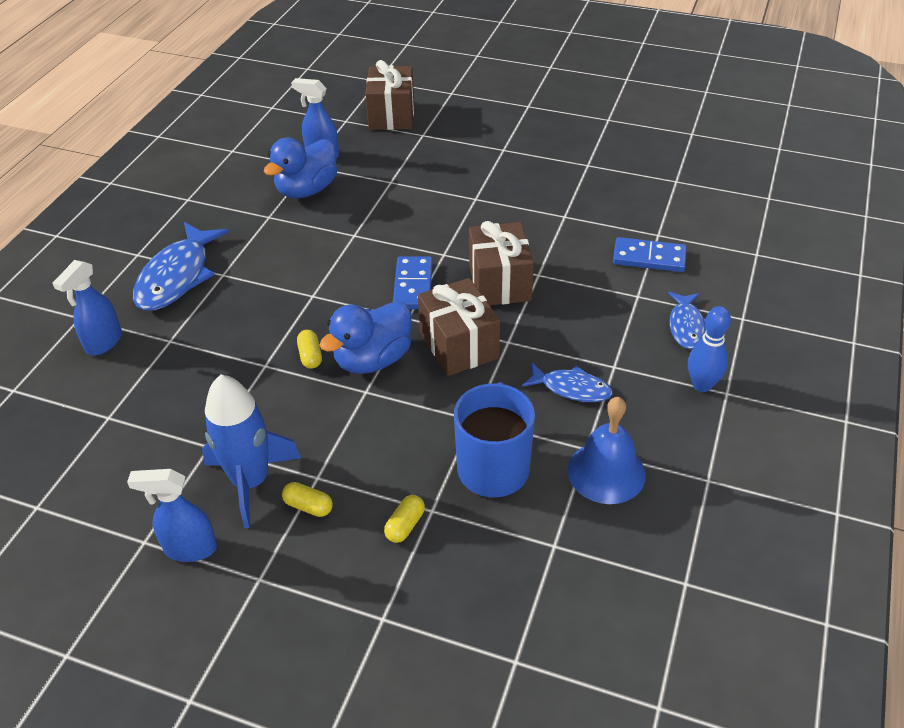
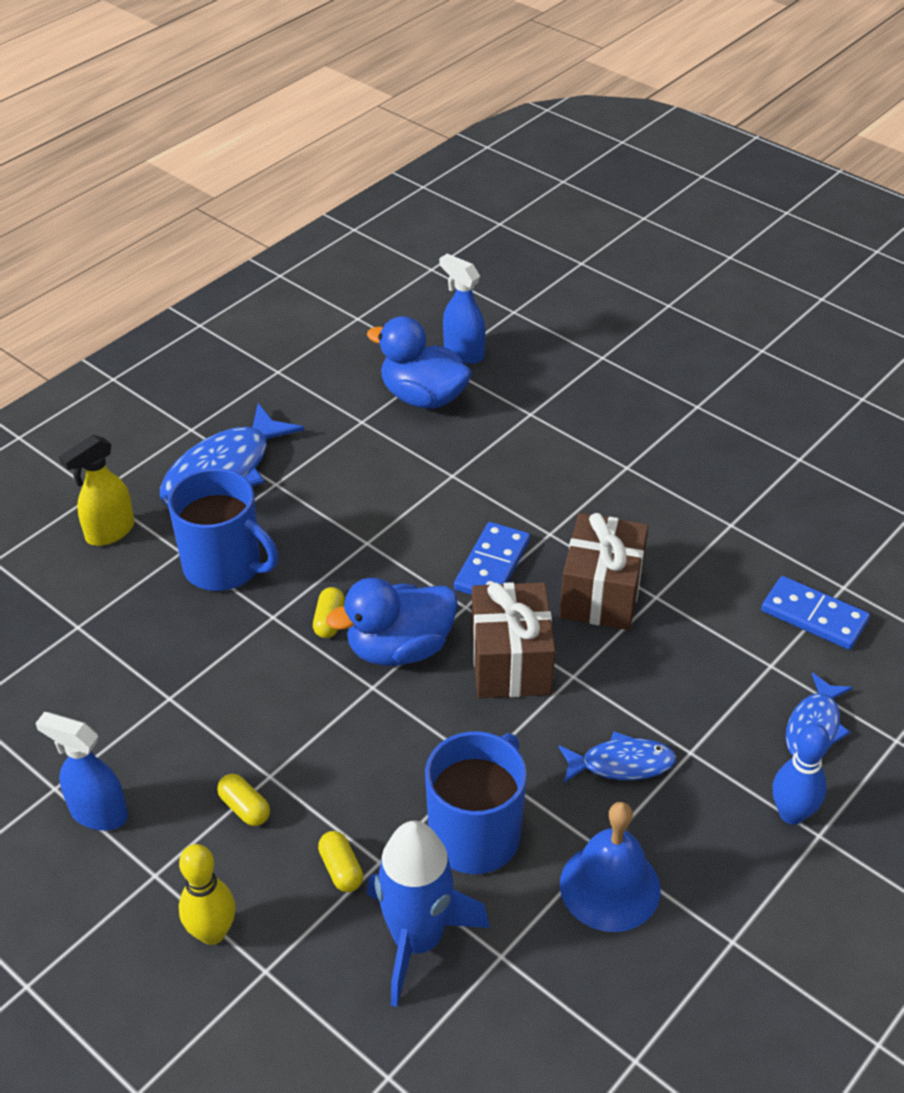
camera: 20 degrees right, 0 degrees up
(103, 342) = (109, 532): blue spray bottle -> yellow spray bottle
(209, 341) = (224, 566): none -> blue mug
(251, 481) = (195, 756): blue rocket -> blue rocket (417, 940)
(307, 190) = (423, 397): blue duck -> blue duck turned 60 degrees clockwise
(326, 605) = (212, 932): none -> yellow bowling pin
(391, 115) = (575, 318): brown gift -> none
(405, 525) = (341, 869): yellow capsule -> yellow capsule turned 75 degrees counterclockwise
(572, 388) = (622, 764): blue fish -> blue fish turned 45 degrees counterclockwise

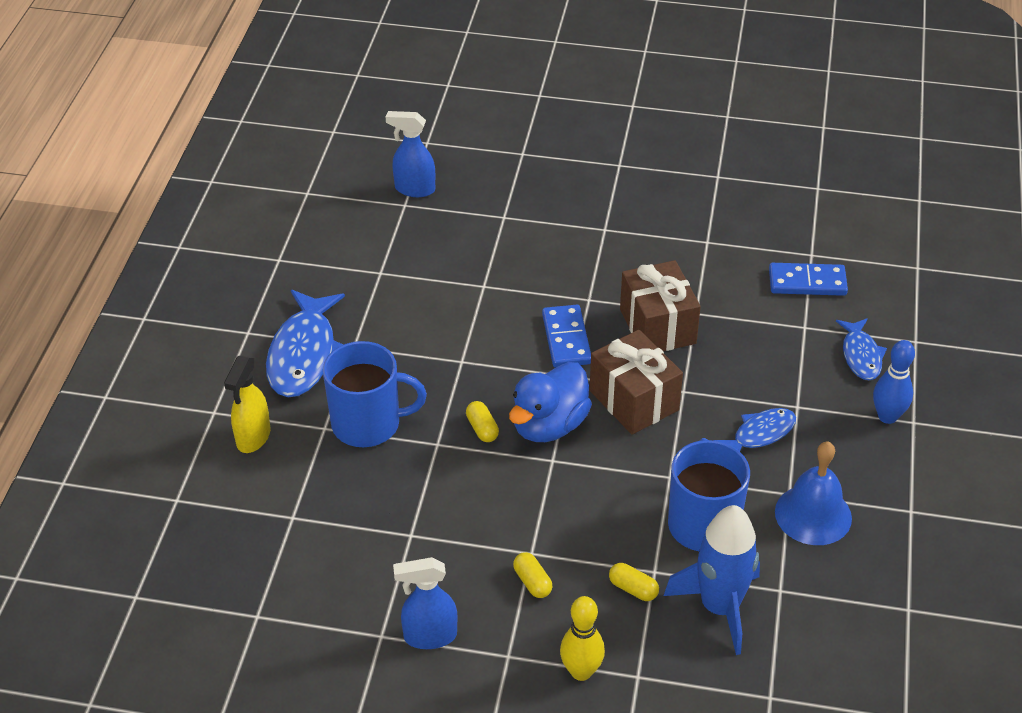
camera: 30 degrees left, 0 degrees up
(245, 808) = (532, 582): yellow capsule -> yellow capsule turned 45 degrees clockwise
(423, 397) = (412, 236): blue duck -> none

